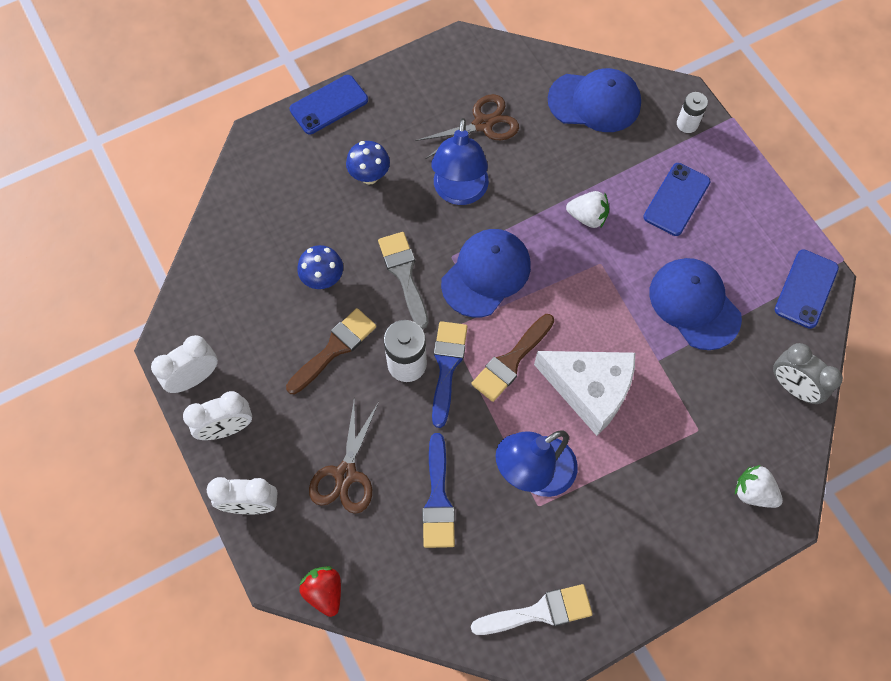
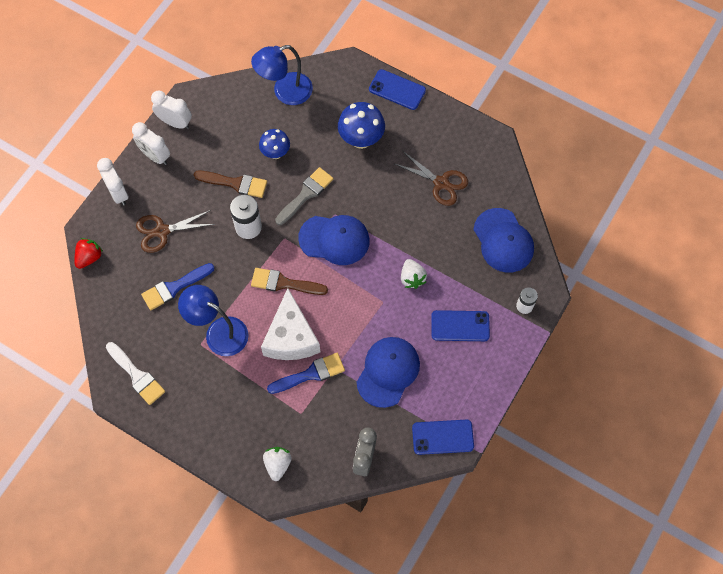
camera: 60 degrees right, 0 degrees up
(369, 176) = (361, 139): blue mushroom -> blue mushroom, size x1.52
(447, 366) = (259, 249): blue brush -> blue brush (310, 374)
(459, 192) = (382, 195): blue lamp -> blue lamp (285, 92)

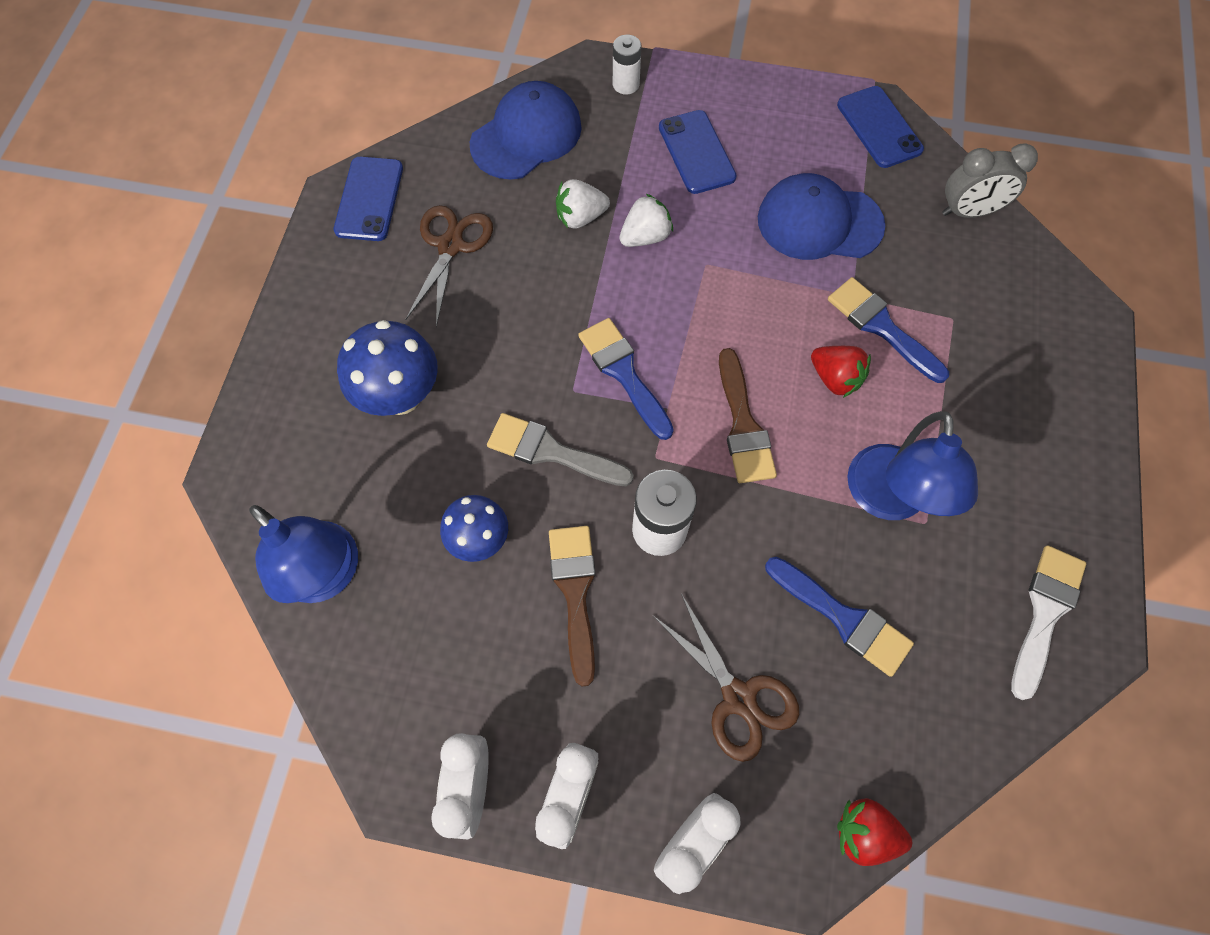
camera: 110 degrees left, 0 degrees up
(277, 464) = (1051, 323): white strawberry -> white strawberry (580, 217)
(291, 337) = (835, 378): white cheese -> red strawberry
(334, 239) = (623, 373): blue cap -> blue brush
(397, 90) = (272, 370): blue phone -> blue phone (369, 199)

